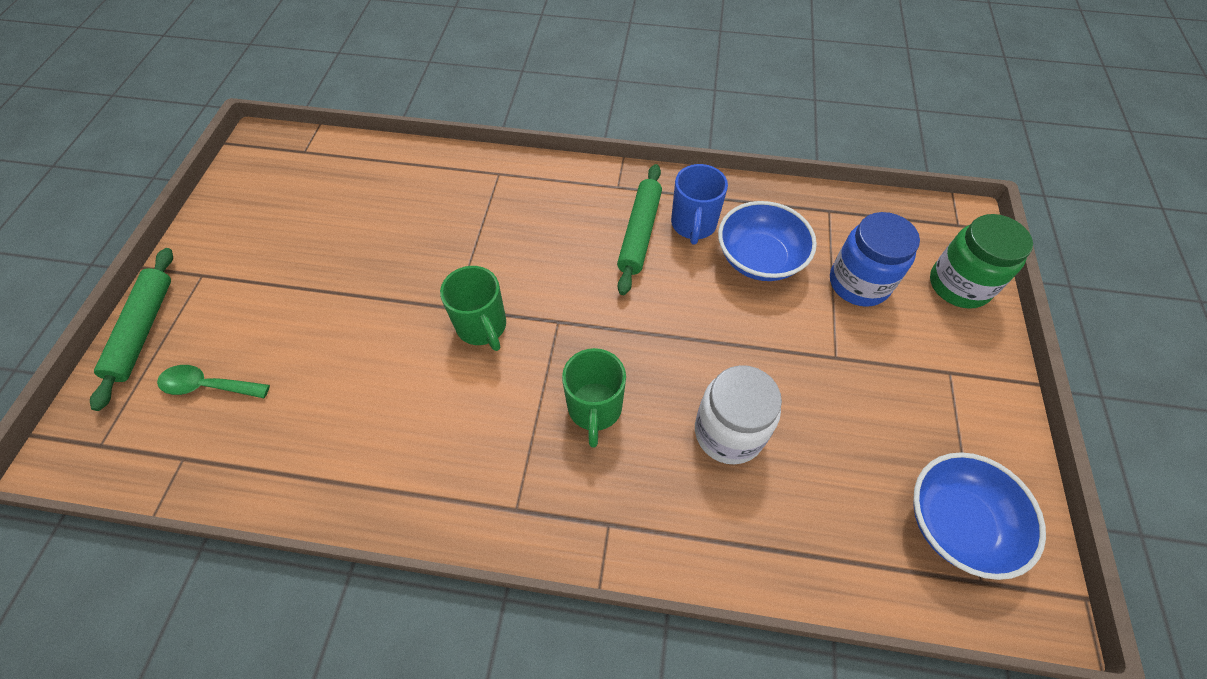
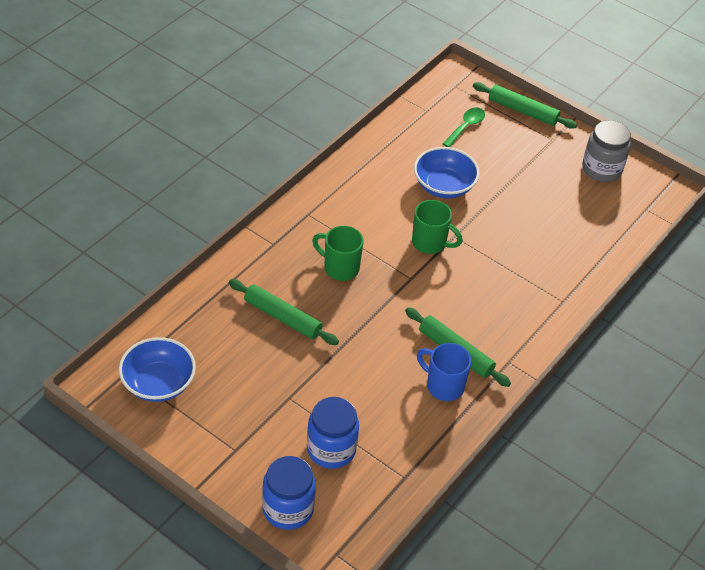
camera: 115 degrees right, 10 degrees down
(246, 208) = (601, 169): none -> grey jar
(482, 327) = (430, 243): green mug -> green mug turned 150 degrees counterclockwise
(728, 432) = (282, 317): white jar -> green rolling pin
(759, 259) = (389, 406): blue bowl -> blue bowl (444, 186)
(959, 285) = (288, 509): green jar -> blue jar

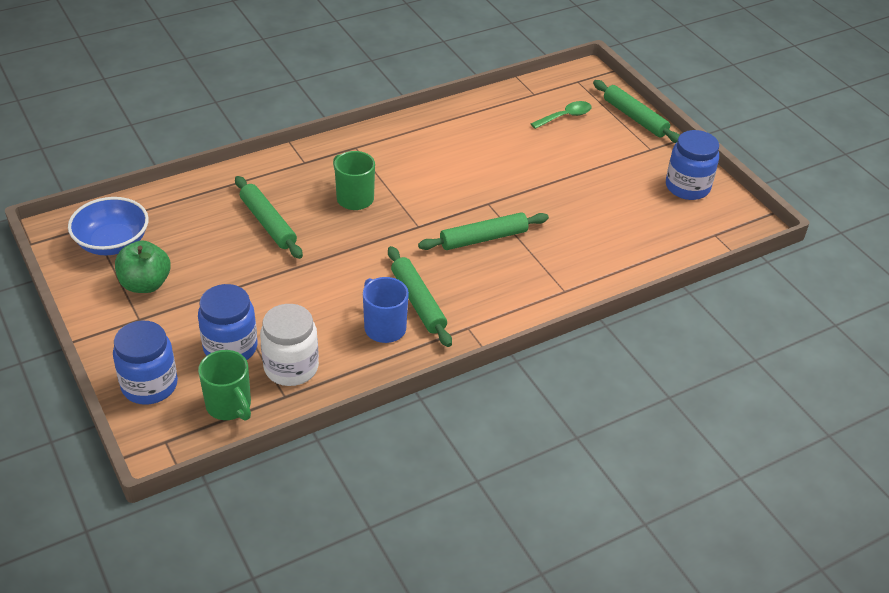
camera: 25 degrees right, 5 degrees down
(217, 414) = (145, 284): none -> green apple
(393, 449) = (291, 367): none -> white jar
(430, 243) = (459, 202): green mug -> green mug (229, 406)
(444, 186) = (507, 159): blue bowl -> none
(471, 272) = (483, 238): none -> green rolling pin
(601, 169) = (687, 187): grey jar -> blue jar

